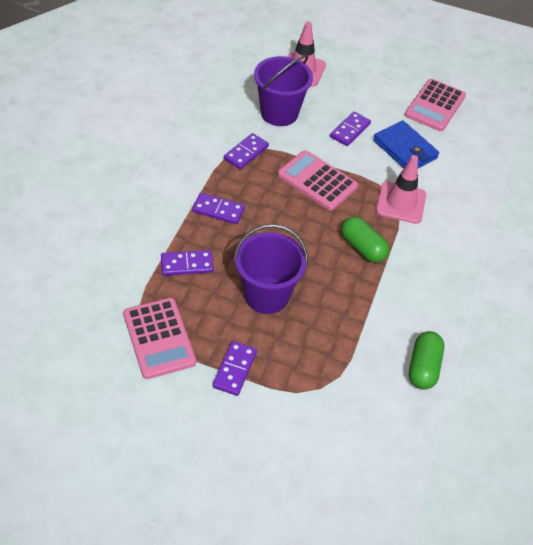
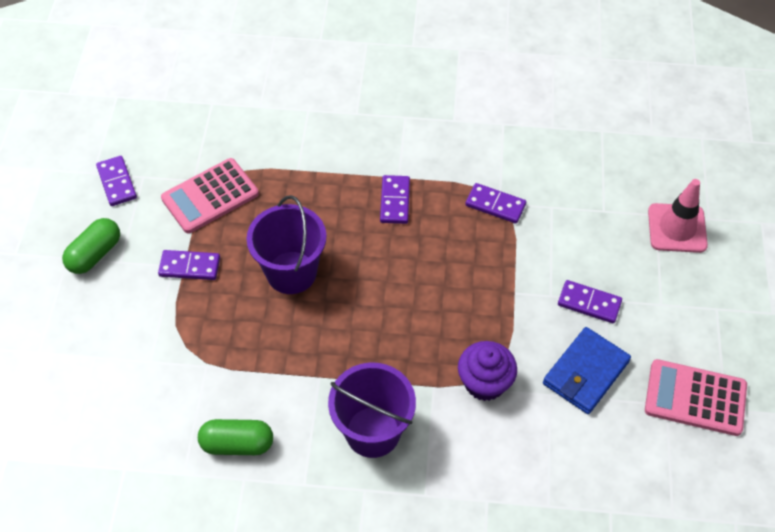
camera: 80 degrees right, 5 degrees up
(187, 264) = (309, 194): purple domino -> purple domino (117, 182)
(279, 113) = (581, 222): purple bucket -> purple bucket (372, 432)
(317, 181) = (482, 285): pink calculator -> none
(362, 247) = (393, 352): green capsule -> green capsule (95, 254)
(401, 203) = (484, 382): pink traffic cone -> purple cupcake

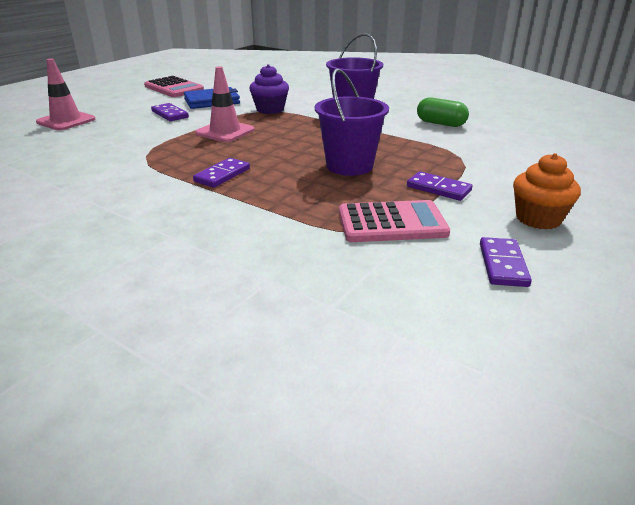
camera: 150 degrees left, 25 degrees down
(95, 254) = (538, 219): green capsule -> orange cupcake
(477, 288) = (225, 132): none -> pink traffic cone
(495, 205) = (152, 154): purple domino -> none

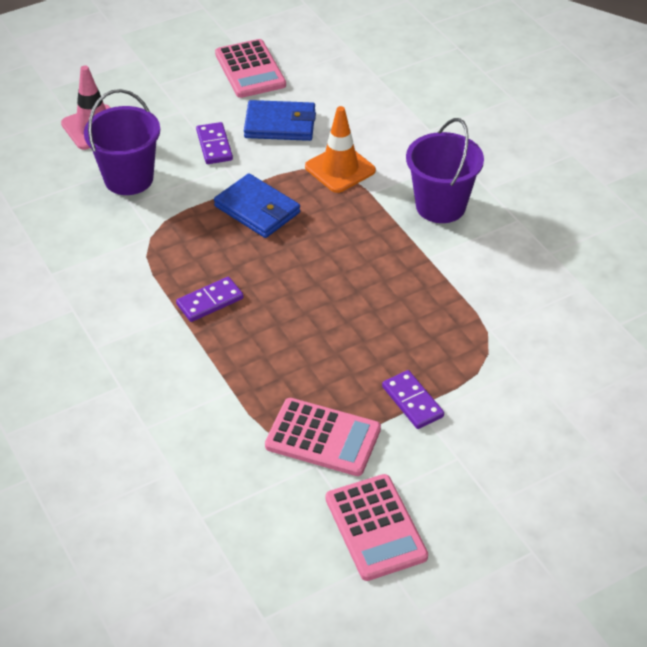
camera: 25 degrees right, 15 degrees up
(225, 132) = (257, 209): pink traffic cone -> blue wallet
(270, 109) = (340, 169): purple cupcake -> orange traffic cone
(349, 166) = (350, 328): purple bucket -> purple bucket (128, 178)
(440, 124) = (530, 272): green capsule -> none
(502, 264) = (375, 528): purple domino -> pink calculator
(538, 219) = (469, 483): orange cupcake -> none

